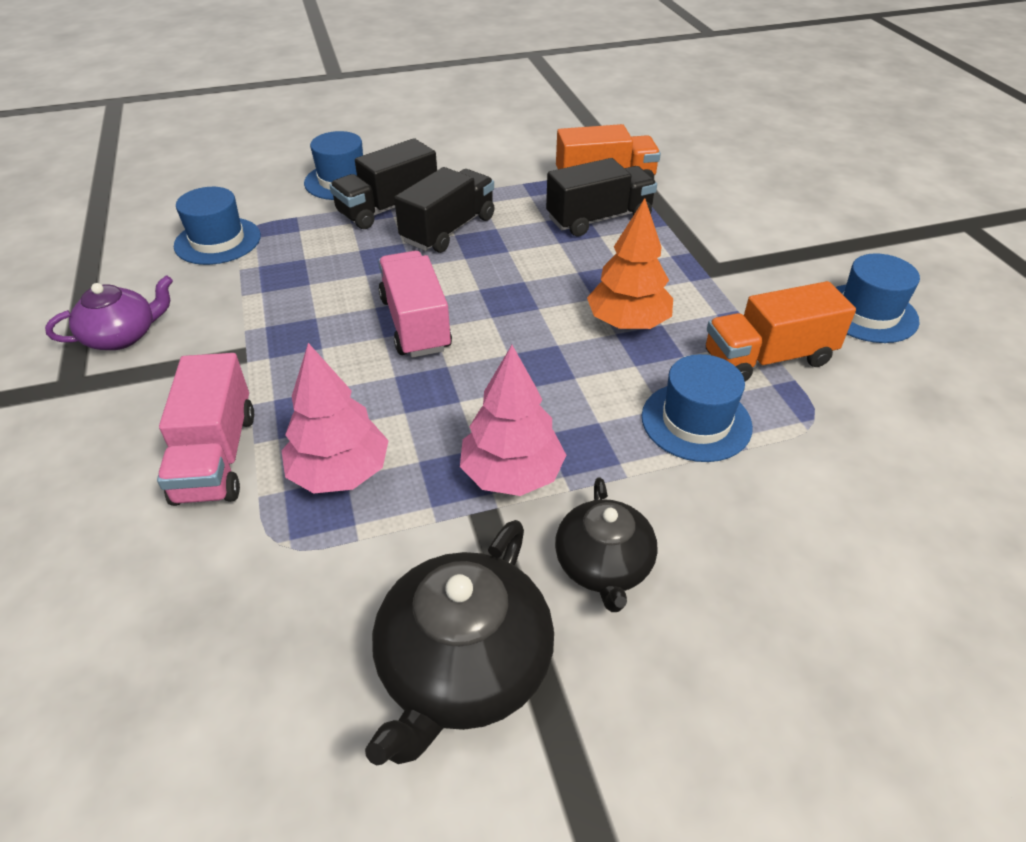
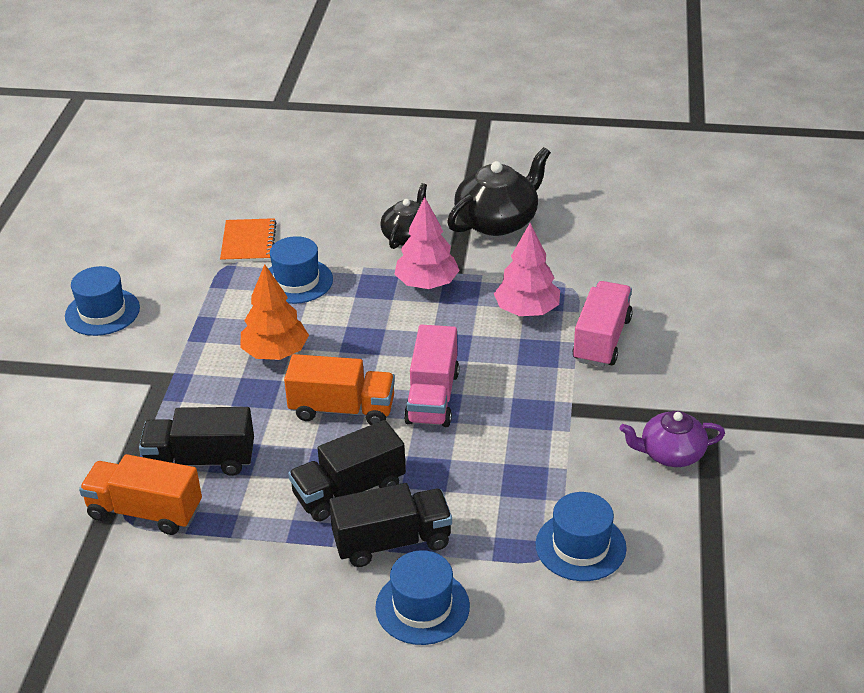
camera: 155 degrees left, 5 degrees down
(767, 358) = (210, 303): orange truck -> orange truck (342, 409)
(831, 466) = (248, 242): none -> orange notebook

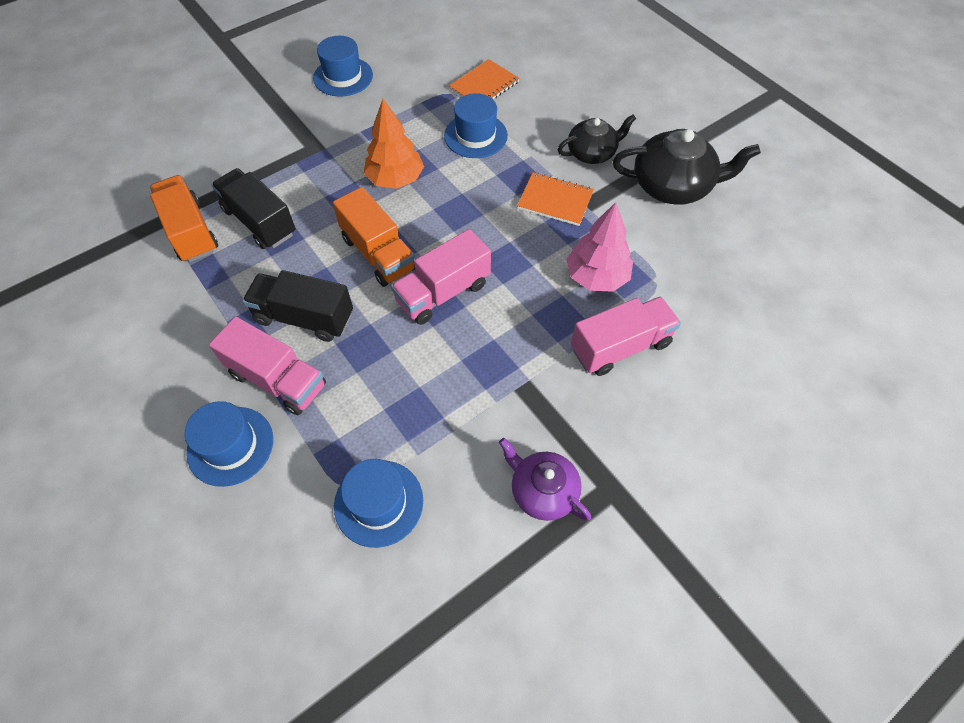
camera: 45 degrees right, 20 degrees up
(392, 542) = (277, 380): black truck -> pink truck
(427, 284) = (555, 200): pink tree -> orange notebook

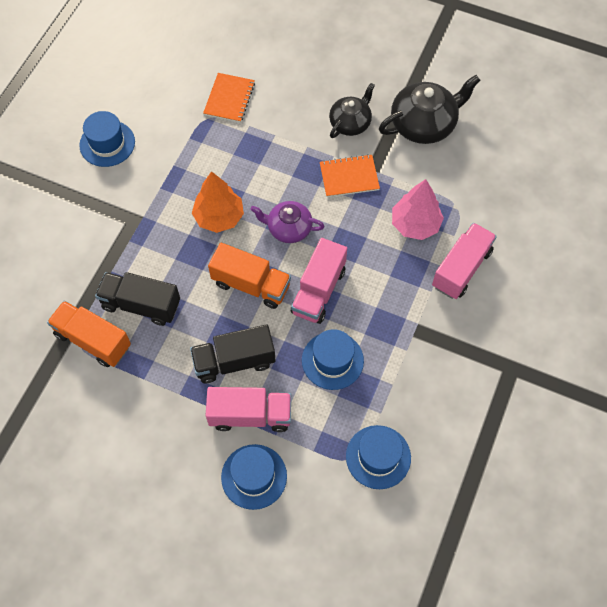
camera: 30 degrees left, 5 degrees up
(475, 136) = (254, 149): blue hat -> blue hat (332, 360)
(542, 491) = (472, 392): purple teapot -> purple teapot (288, 228)

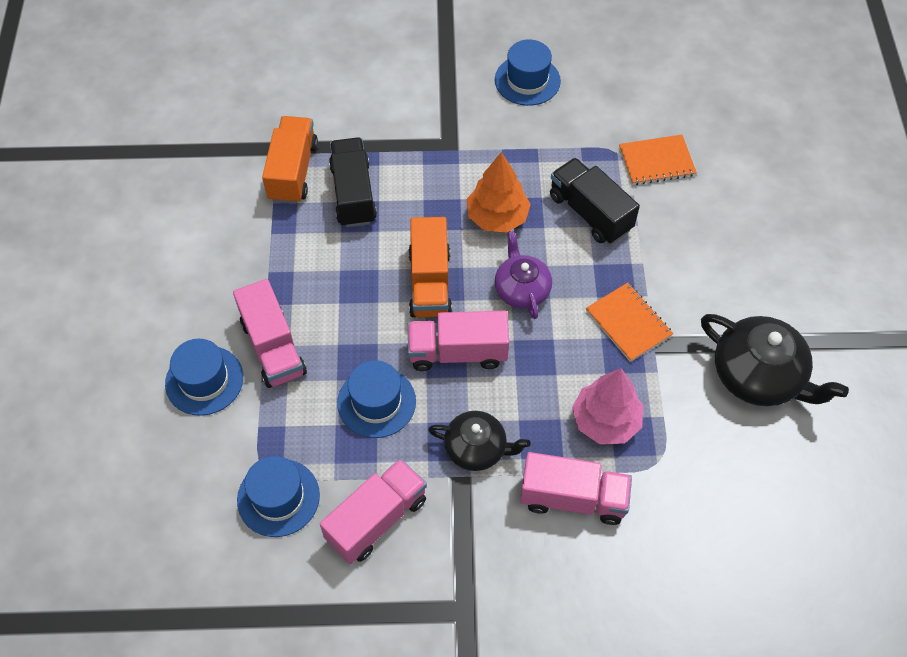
camera: 65 degrees right, 5 degrees down
(234, 361) = (329, 306): black truck -> black truck (590, 212)
(350, 123) = (705, 294): black teapot -> black teapot (476, 448)
(424, 396) = (377, 519): none -> pink truck

